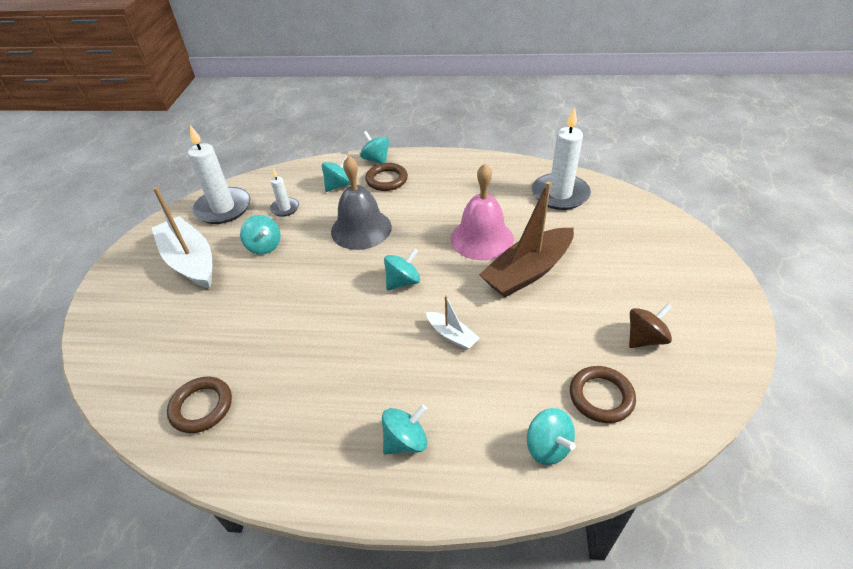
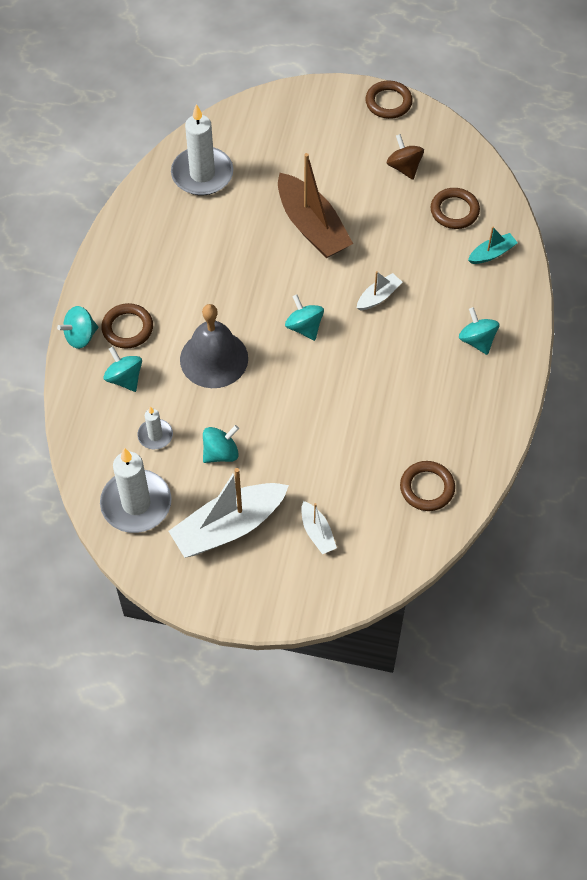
camera: 85 degrees left, 15 degrees up
(169, 320) = (317, 532): none -> white boat
(482, 238) = (256, 253): pink bell -> none
(547, 447) = (491, 253): turquoise spinning top -> turquoise boat
(735, 313) = (388, 102): none -> brown ring

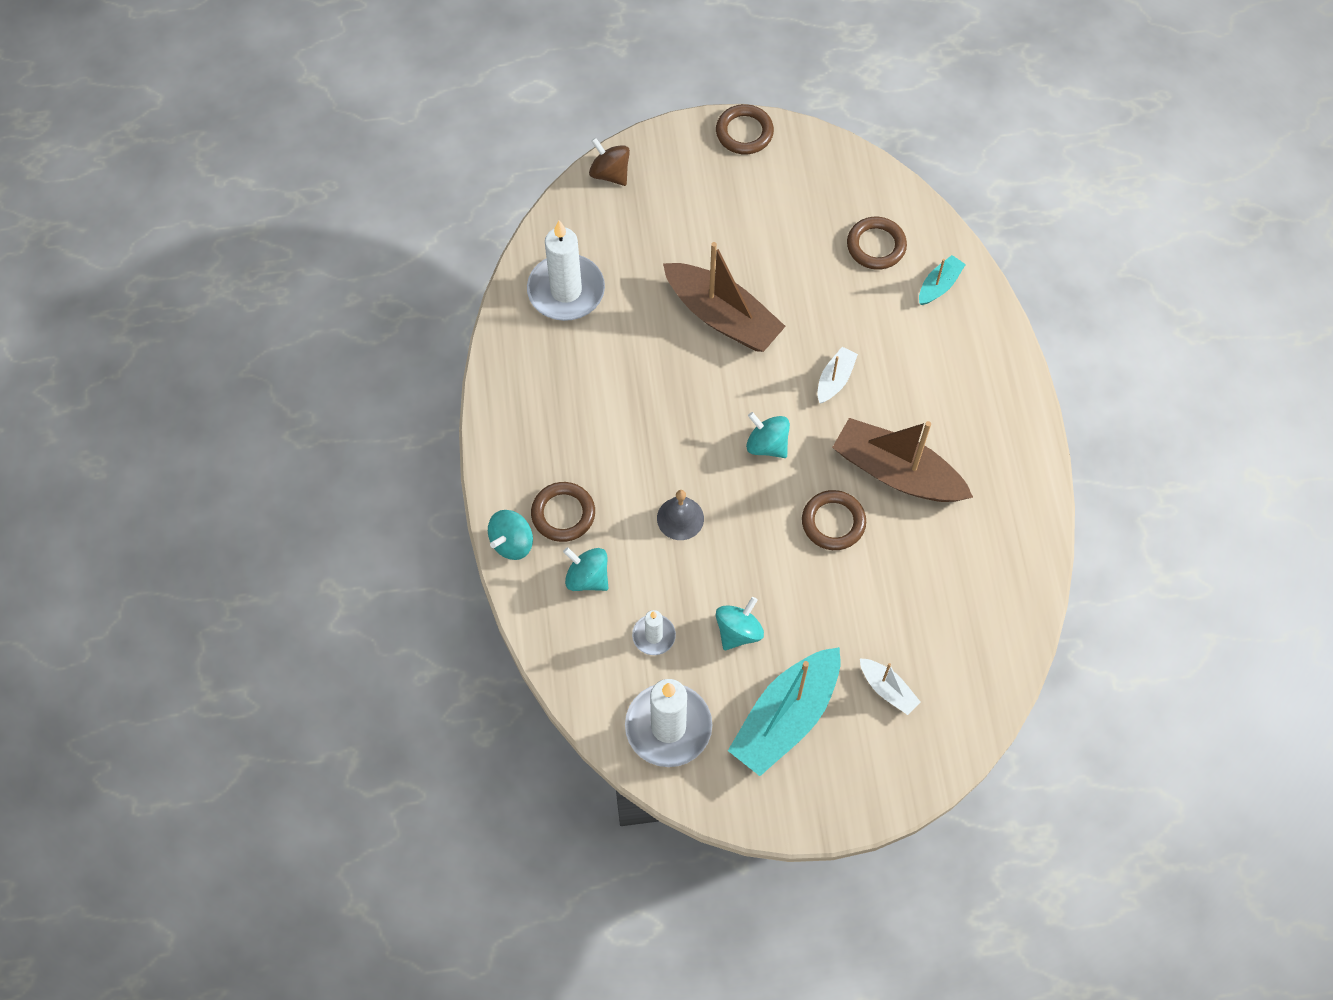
camera: 20 degrees left, 5 degrees up
(214, 359) = (680, 518): grey bell -> grey bell, size x0.56
(228, 527) = (786, 718): white boat -> turquoise boat
(396, 378) = (897, 472): none -> brown boat
(404, 167) = (796, 209): brown spinning top -> brown spinning top (610, 173)
(427, 488) = (985, 594): brown ring -> brown ring (833, 522)
(477, 340) = (967, 397): turquoise spinning top -> none

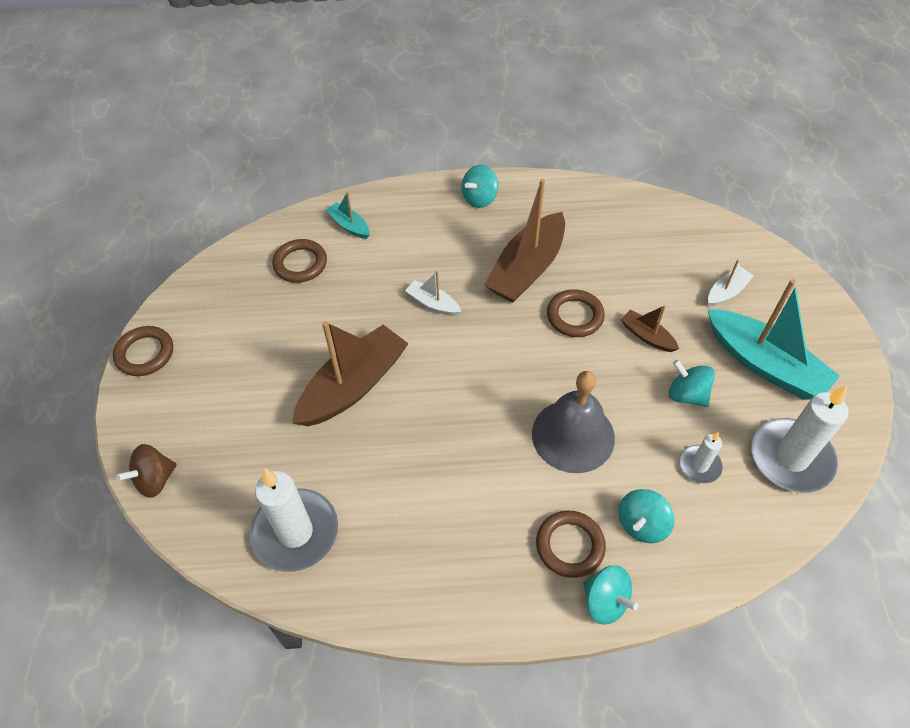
camera: 85 degrees left, 10 degrees down
(680, 518) = (573, 435): grey bell -> grey bell, size x1.78
(767, 444) = (496, 359): turquoise spinning top -> turquoise spinning top (479, 198)
(813, 596) = (647, 336): none -> brown boat

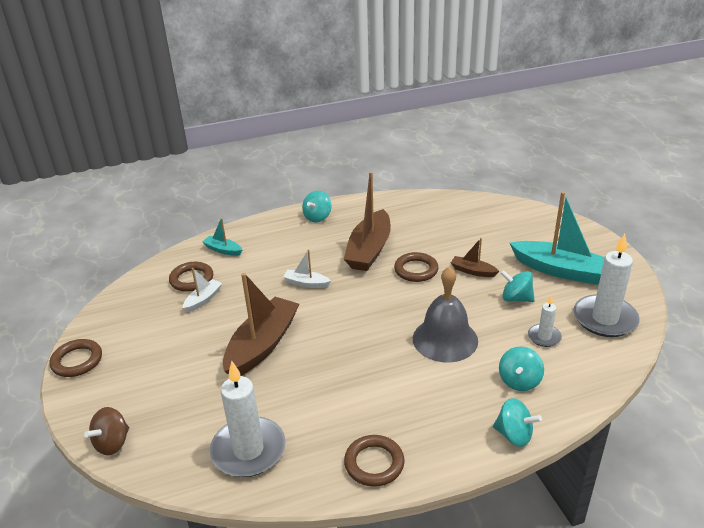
camera: 15 degrees left, 20 degrees down
(570, 546) = (472, 406): brown ring -> brown ring (374, 463)
(726, 292) = (516, 236): white boat -> white boat (203, 300)

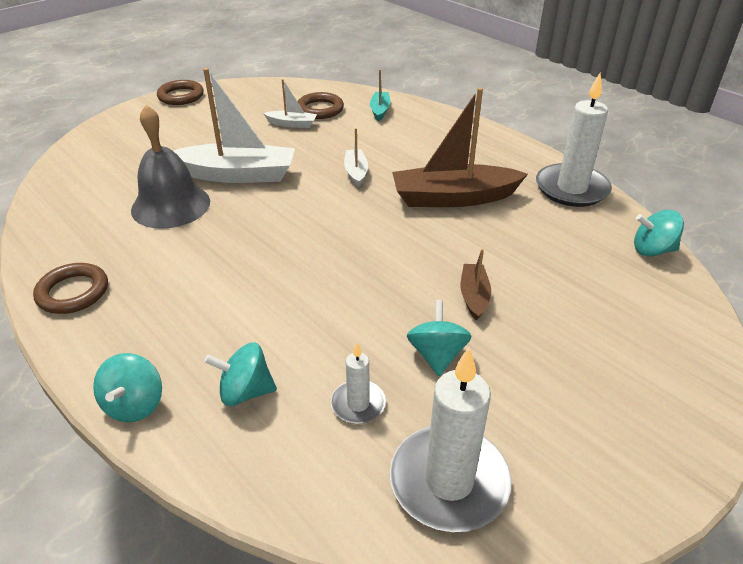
camera: 65 degrees right, 5 degrees up
(112, 443) = (86, 141): brown spinning top -> none
(248, 450) = (85, 209): white candle -> white candle (571, 188)
(262, 345) = (237, 175): brown boat -> white boat
(317, 217) = (490, 146): turquoise spinning top -> turquoise spinning top (652, 250)
(416, 270) = (438, 244): brown ring -> none
(445, 339) = (305, 301): grey bell -> grey bell (171, 205)
(561, 270) = (552, 399): turquoise boat -> none

